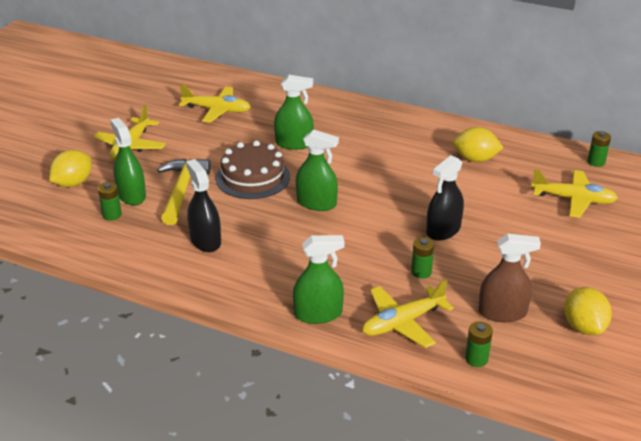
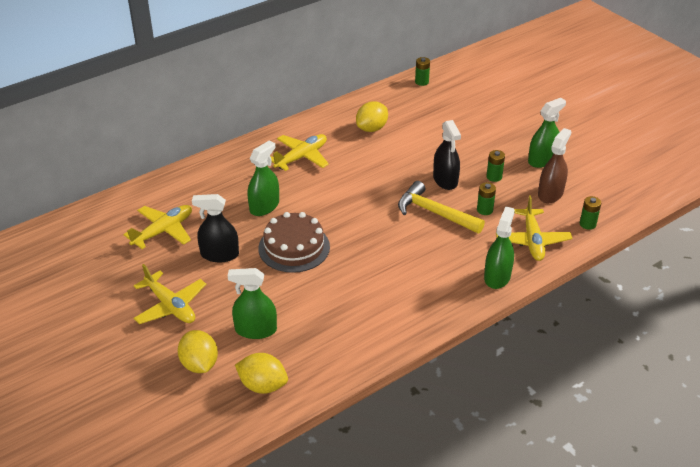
camera: 60 degrees left, 5 degrees up
(112, 215) = (276, 352): green battery -> green battery (494, 177)
(181, 191) = (277, 296): yellow hammer -> yellow hammer (435, 213)
(205, 241) = (362, 305): black spray bottle -> black spray bottle (219, 254)
(316, 203) = (361, 226): green spray bottle -> green spray bottle (542, 160)
(573, 200) = (456, 111): yellow plane -> yellow plane (301, 157)
(583, 327) = (584, 168): yellow lemon -> yellow lemon (263, 385)

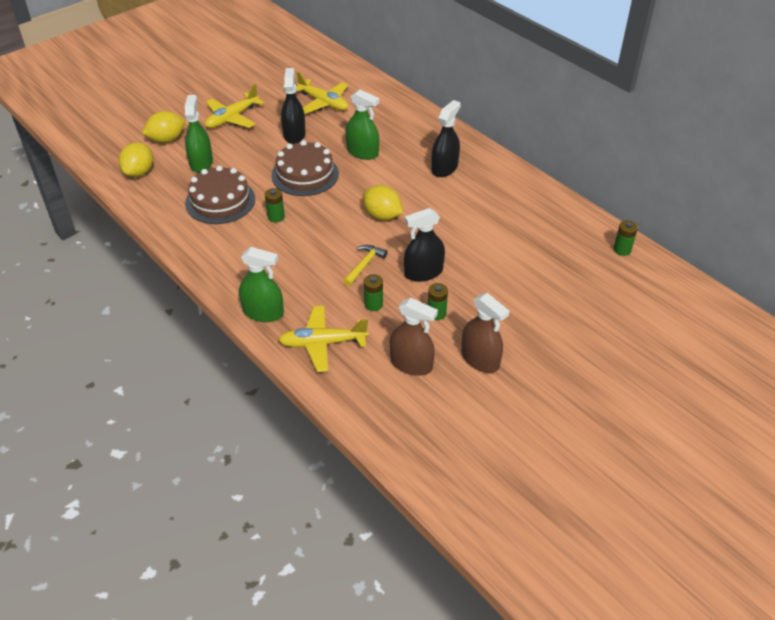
camera: 85 degrees right, 5 degrees up
(301, 157) = (444, 168): yellow plane -> black spray bottle
(329, 311) = (220, 201): none -> brown cake
(372, 128) = (509, 213): yellow lemon -> yellow lemon (382, 216)
(435, 213) = (364, 265): yellow hammer -> yellow hammer, size x0.59
(542, 160) = (480, 359): green spray bottle -> brown spray bottle
(587, 224) = (356, 396): green battery -> green battery (276, 217)

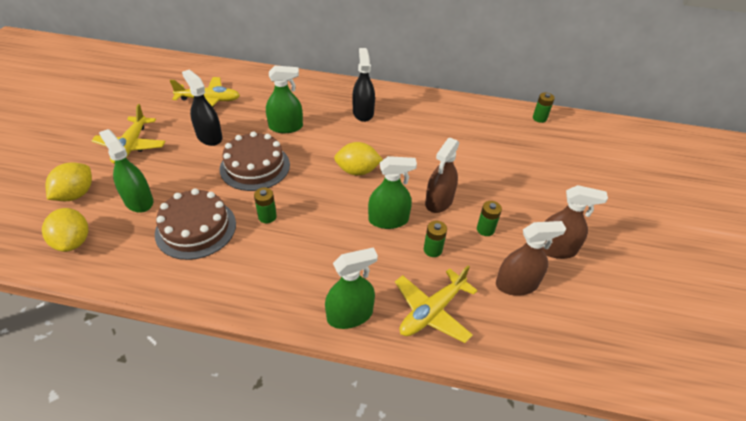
camera: 40 degrees left, 0 degrees up
(364, 265) = (388, 220): yellow hammer -> green spray bottle
(423, 272) = (439, 201): black spray bottle -> brown spray bottle

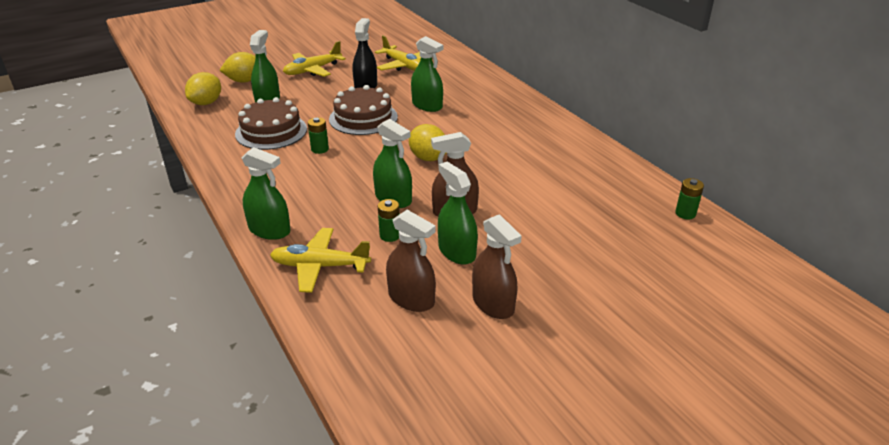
camera: 50 degrees right, 10 degrees down
(363, 113) = (506, 125): black spray bottle -> none
(485, 229) = (457, 251): green battery -> green spray bottle

